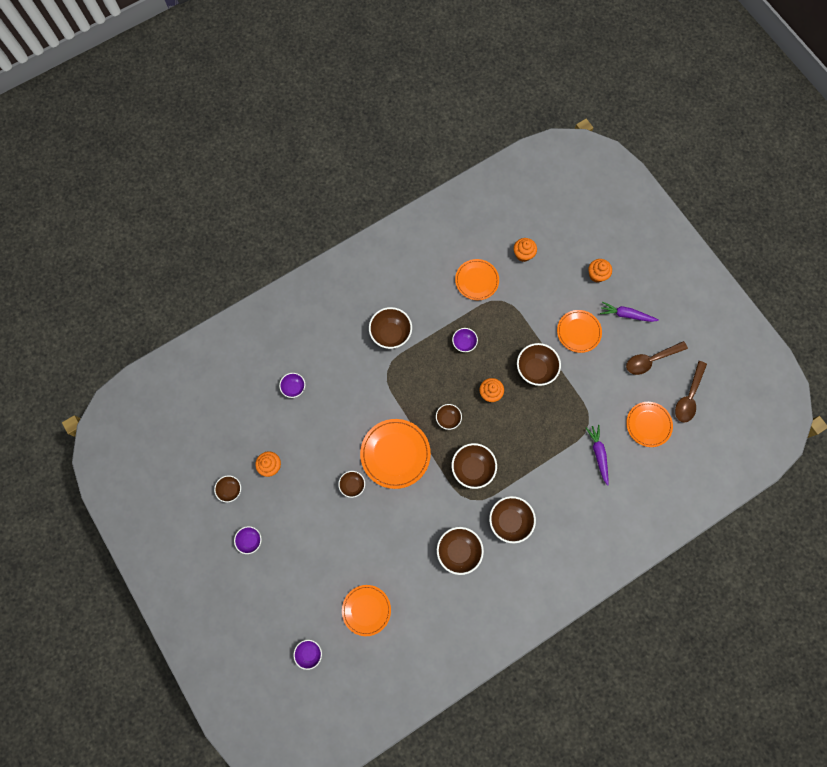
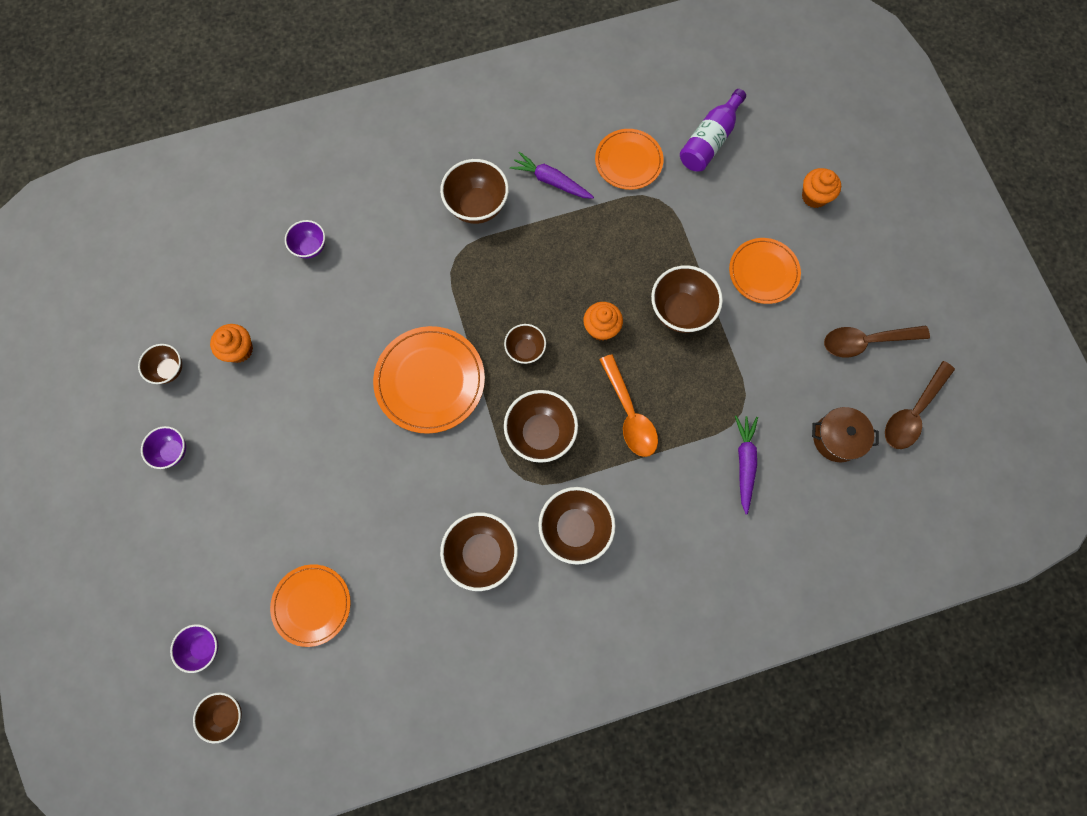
camera: 15 degrees right, 0 degrees up
(352, 485) = (351, 410): brown bowl -> brown bowl (226, 714)
(464, 343) = (582, 246): purple bowl -> none
(522, 442) = (629, 414): none -> orange spoon
(523, 254) = (709, 141): orange cupcake -> purple bottle
(626, 315) = (844, 265): purple carrot -> purple carrot (551, 181)
(648, 424) = (837, 438): orange plate -> brown pot

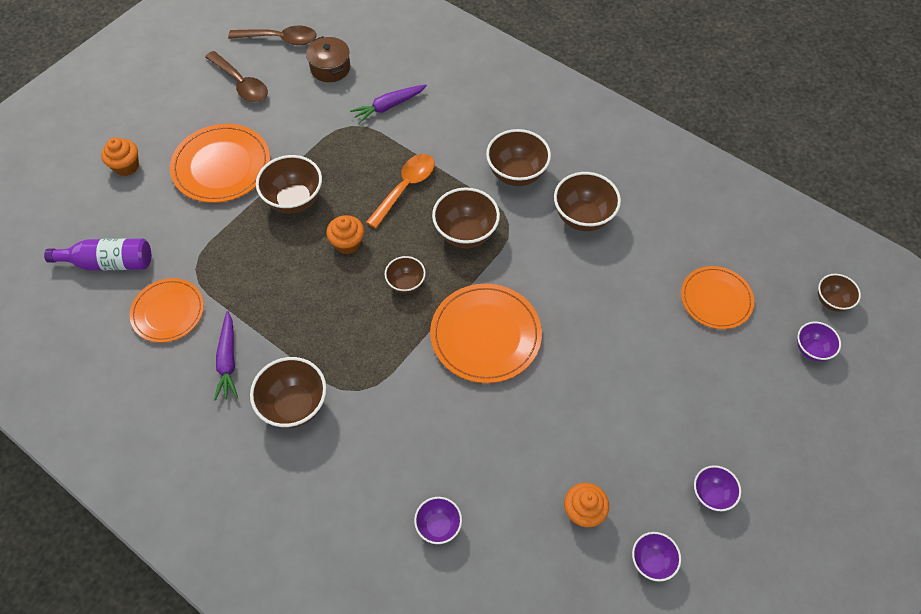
camera: 125 degrees left, 15 degrees down
(169, 370) = (651, 561): brown bowl -> purple bowl
(763, 272) = (221, 166): orange plate -> orange plate, size x1.50

